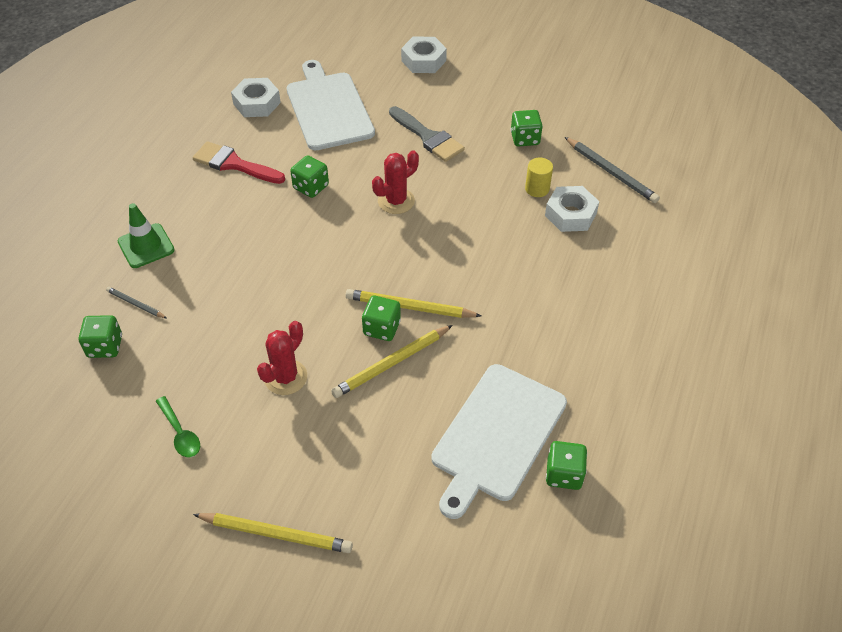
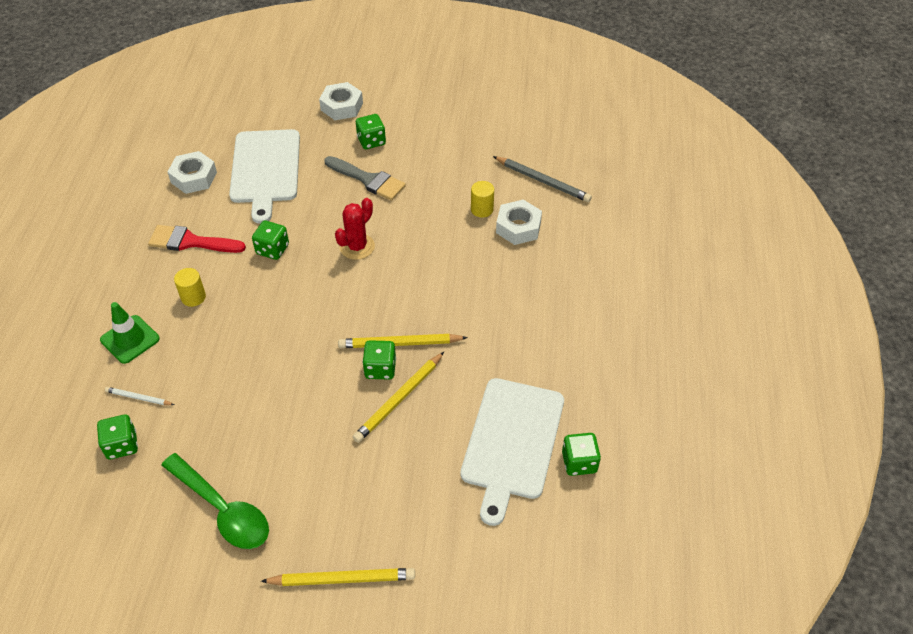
camera: 15 degrees left, 0 degrees up
(136, 304) = (138, 398): grey pencil -> white pencil
(180, 433) = (223, 509): green spoon -> green spoon, size x1.86
(219, 218) = (193, 297): none -> yellow cylinder
(285, 377) = (305, 434): red cactus -> none
(328, 108) = (265, 169): white cutting board -> white cutting board turned 150 degrees counterclockwise
(525, 139) = (457, 164): green dice -> green dice (371, 141)

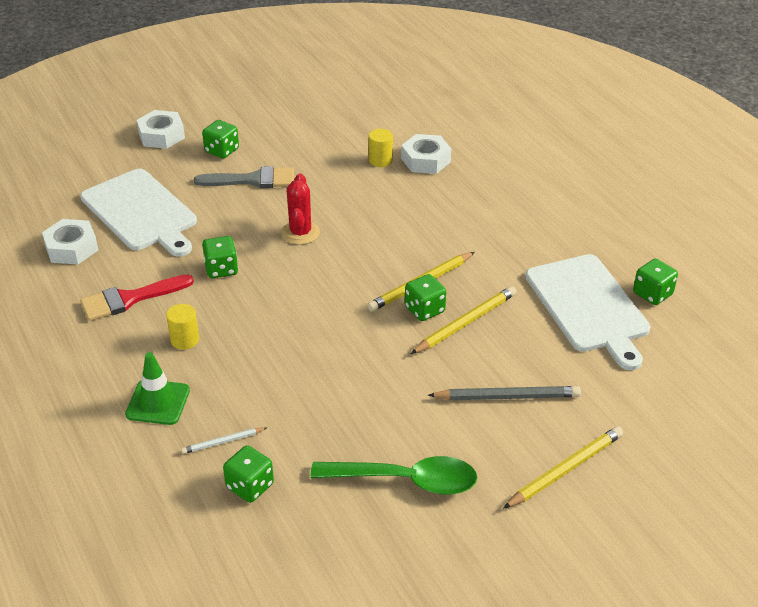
camera: 35 degrees left, 10 degrees down
(399, 399) = (465, 323): yellow pencil -> yellow pencil turned 135 degrees counterclockwise
(543, 181) = (409, 120): grey pencil -> grey pencil (507, 397)

